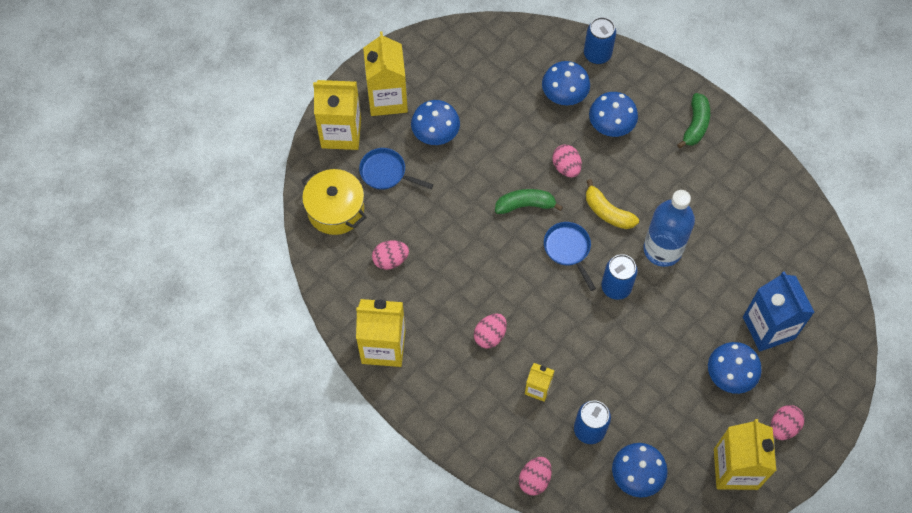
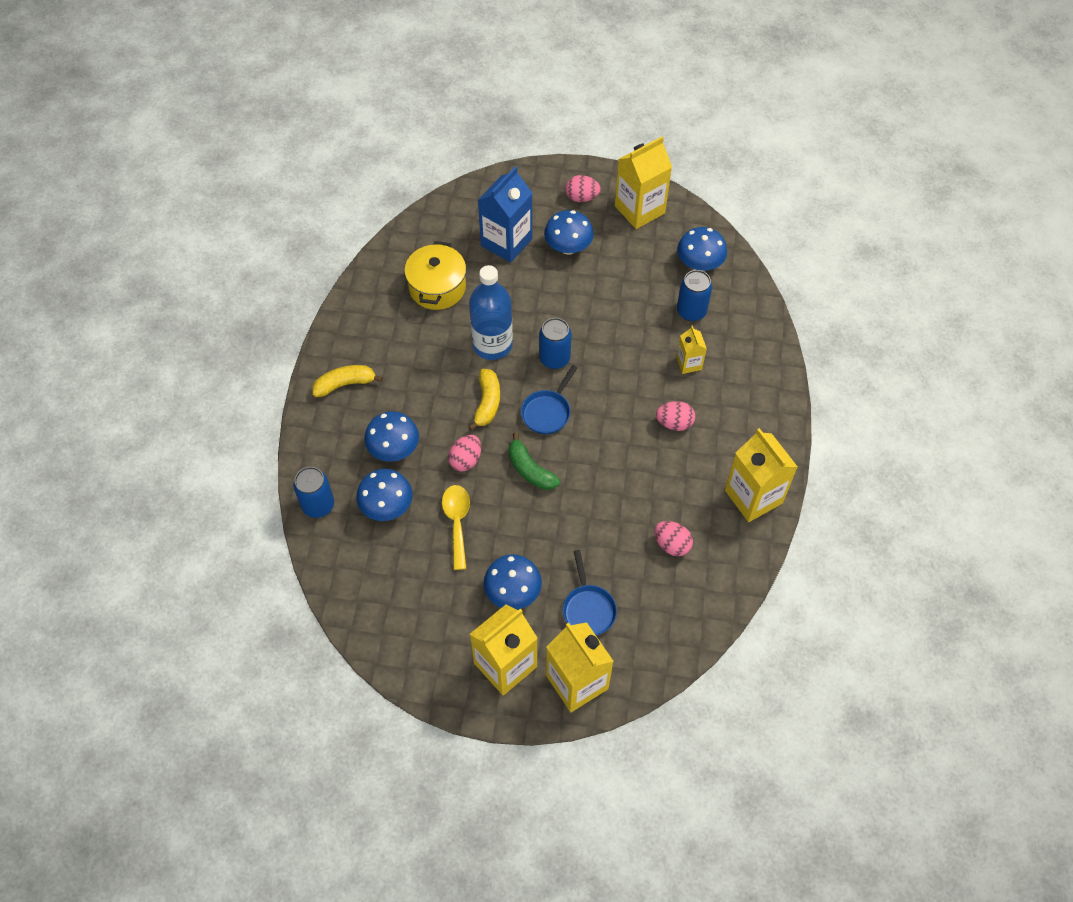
camera: 125 degrees left, 5 degrees down
(335, 210) = (661, 627): yellow pot -> yellow pot (437, 287)
(517, 131) = (457, 522): none -> yellow spoon
(534, 479) = (761, 324): pink egg -> none
(695, 125) = (345, 384): green banana -> yellow banana

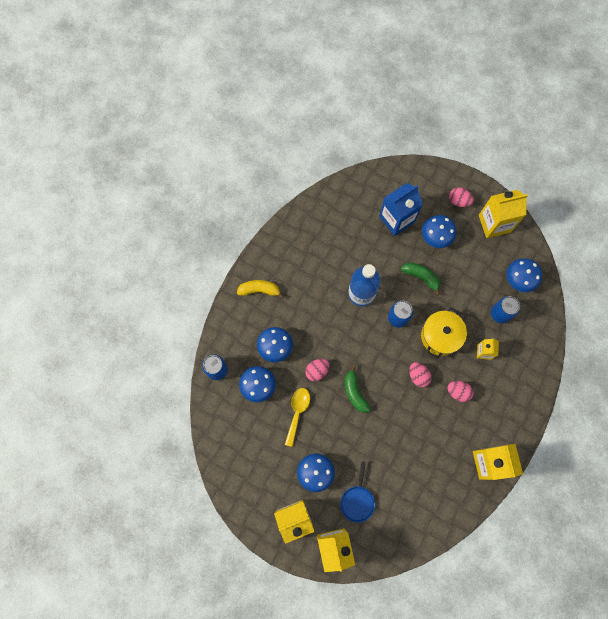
camera: 20 degrees right, 15 degrees up
(437, 287) = (340, 238): yellow pot -> yellow pot (440, 336)
(487, 403) = (344, 335): yellow banana -> none
(547, 412) = (380, 355): blue pan -> none
(567, 300) = (421, 277): none -> green banana
(671, 544) = (425, 476): pink egg -> pink egg (418, 376)

